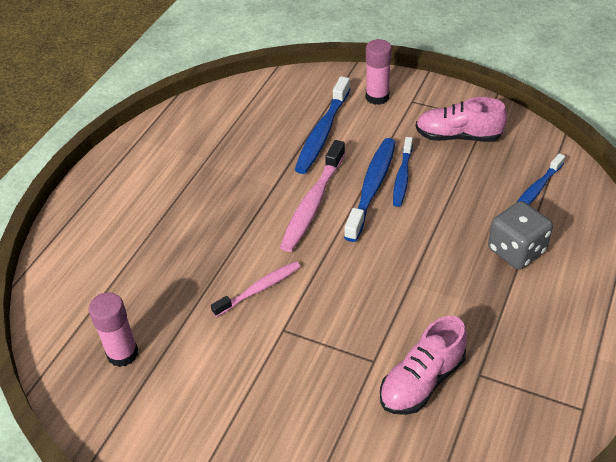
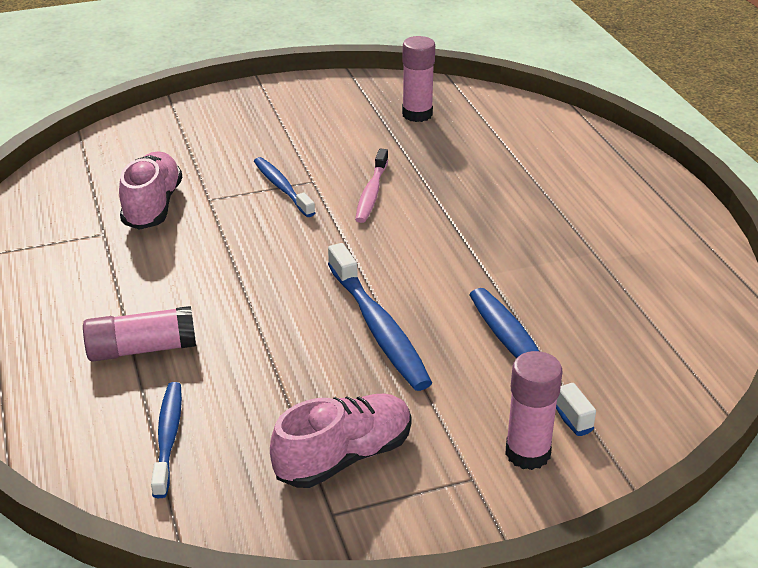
camera: 135 degrees right, 10 degrees down
(312, 203) = (421, 278): pink toothbrush -> none
(402, 177) = (357, 359): blue toothbrush -> blue toothbrush (282, 187)
(516, 251) = (142, 349): grey dice -> pink glue stick

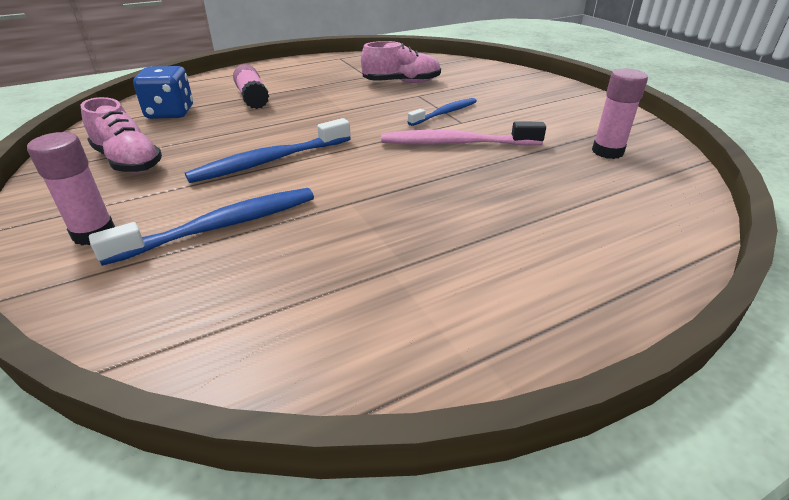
camera: 80 degrees right, 0 degrees up
(168, 437) = (170, 113): blue toothbrush -> blue dice
(371, 193) = (456, 143): pink toothbrush -> pink toothbrush, size x1.58

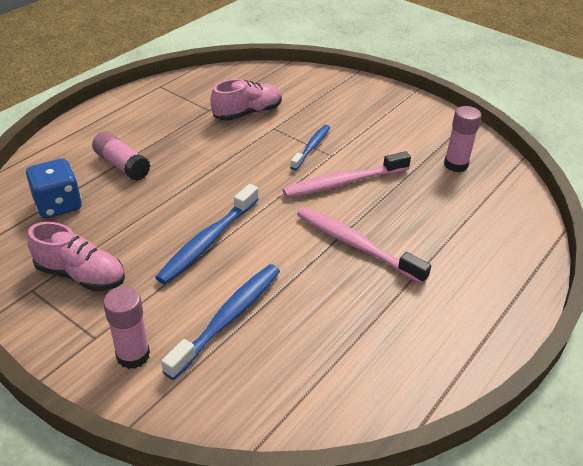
camera: 25 degrees left, 5 degrees up
(426, 196) = (356, 245): none -> pink toothbrush

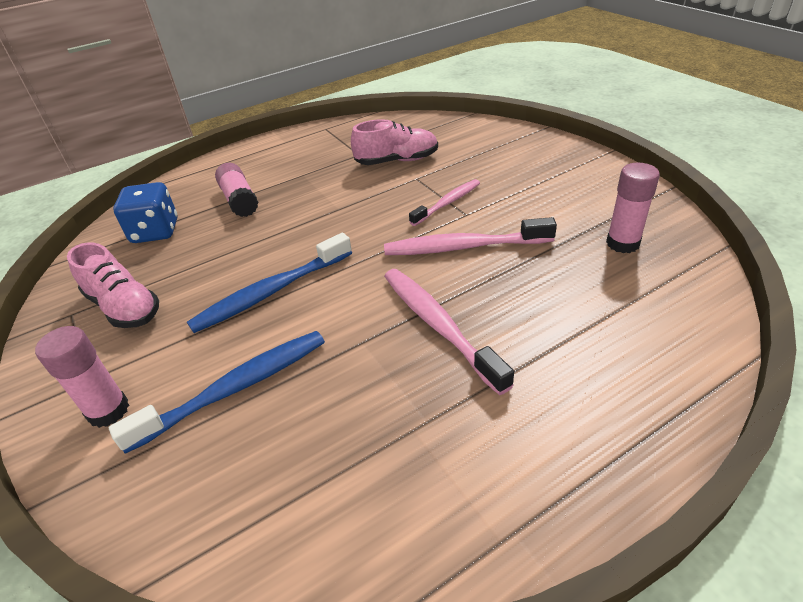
camera: 25 degrees right, 0 degrees up
(311, 147) = (447, 203): blue toothbrush -> pink toothbrush

